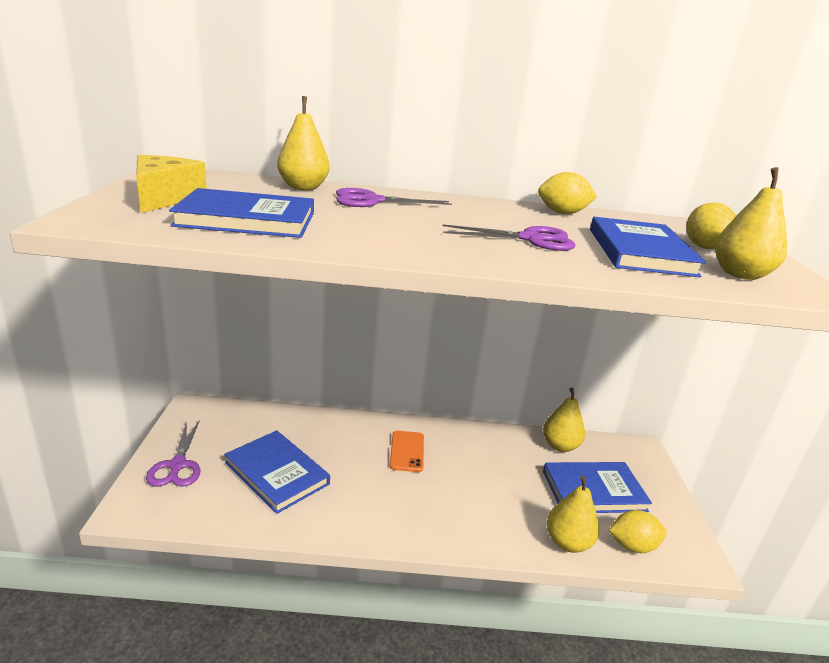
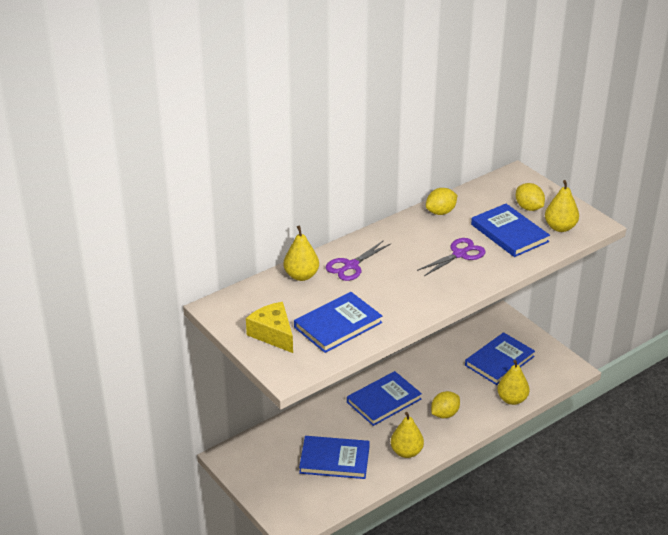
camera: 35 degrees left, 10 degrees up
(177, 465) = (276, 492): purple scissors -> none
(407, 451) = (384, 400): orange phone -> blue book
(560, 446) = (458, 342): yellow pear -> yellow pear (406, 452)
(632, 546) = (541, 381): yellow lemon -> yellow lemon (444, 414)

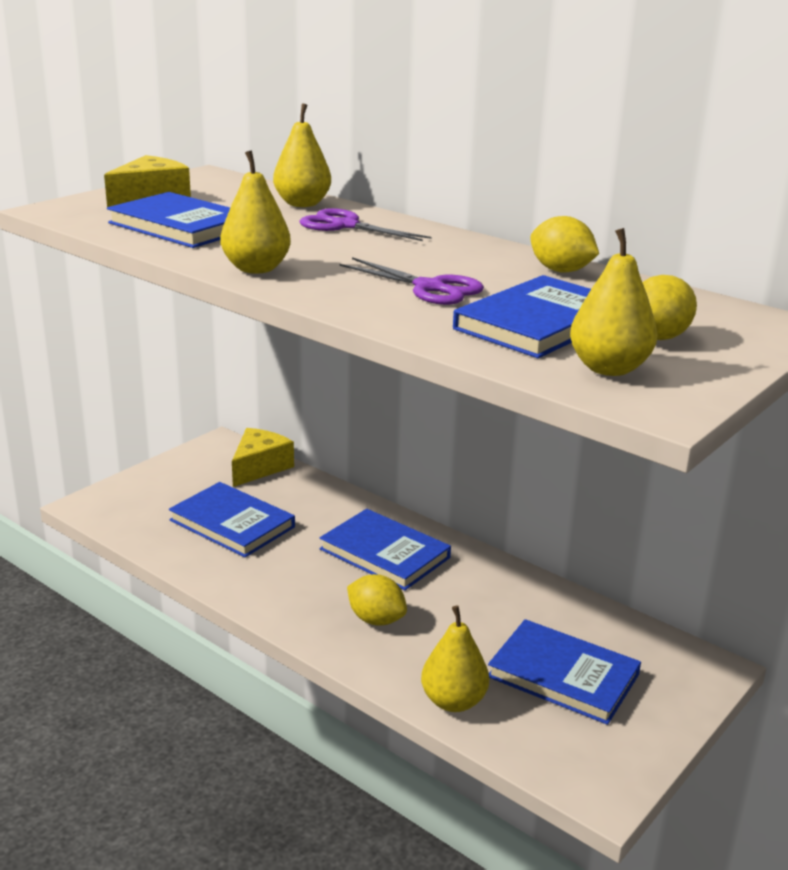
camera: 75 degrees right, 10 degrees down
(267, 441) = (259, 467): none -> yellow cheese
(334, 460) = (232, 523): blue book -> blue book turned 45 degrees counterclockwise
(406, 452) = (266, 587): yellow pear -> yellow pear (256, 269)

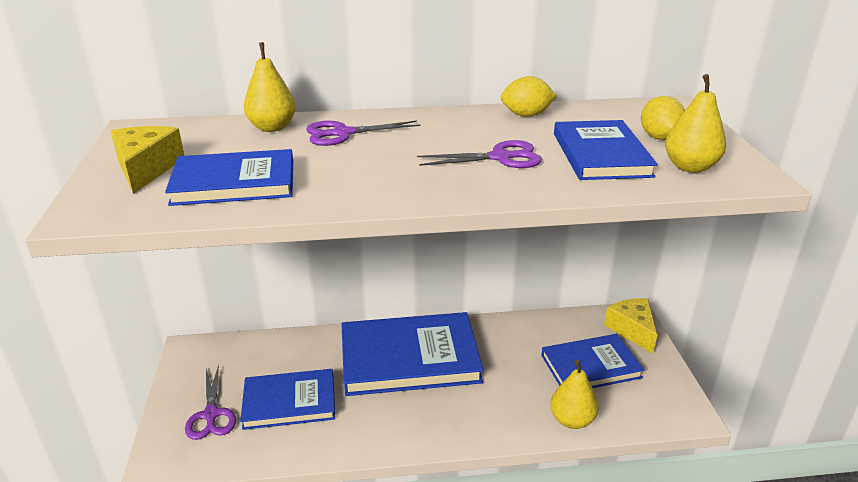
camera: 45 degrees left, 5 degrees up
(165, 497) = (211, 415): none -> purple scissors
(256, 269) = (376, 193): yellow pear -> none
(259, 467) = (244, 350): yellow cheese -> yellow cheese (632, 330)
(376, 619) = (467, 402): yellow lemon -> none
(385, 553) = (409, 358): blue book -> blue book, size x1.60

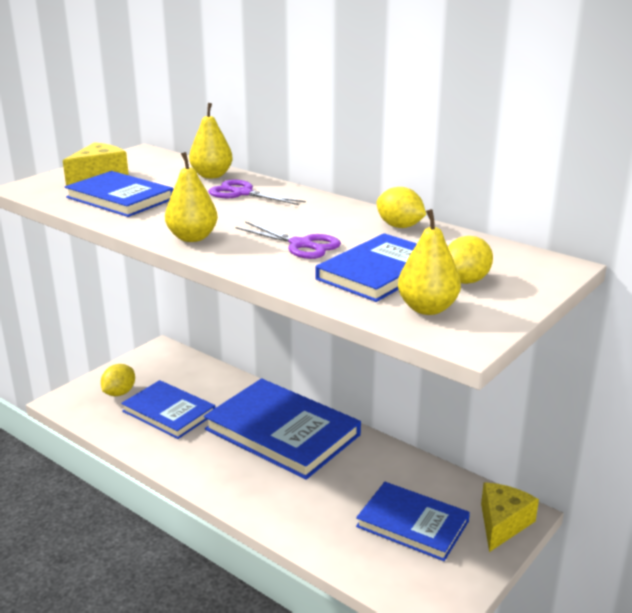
camera: 45 degrees right, 5 degrees down
(211, 415) = (119, 393): purple scissors -> yellow lemon
(572, 420) = (330, 547): yellow pear -> yellow pear (192, 237)

